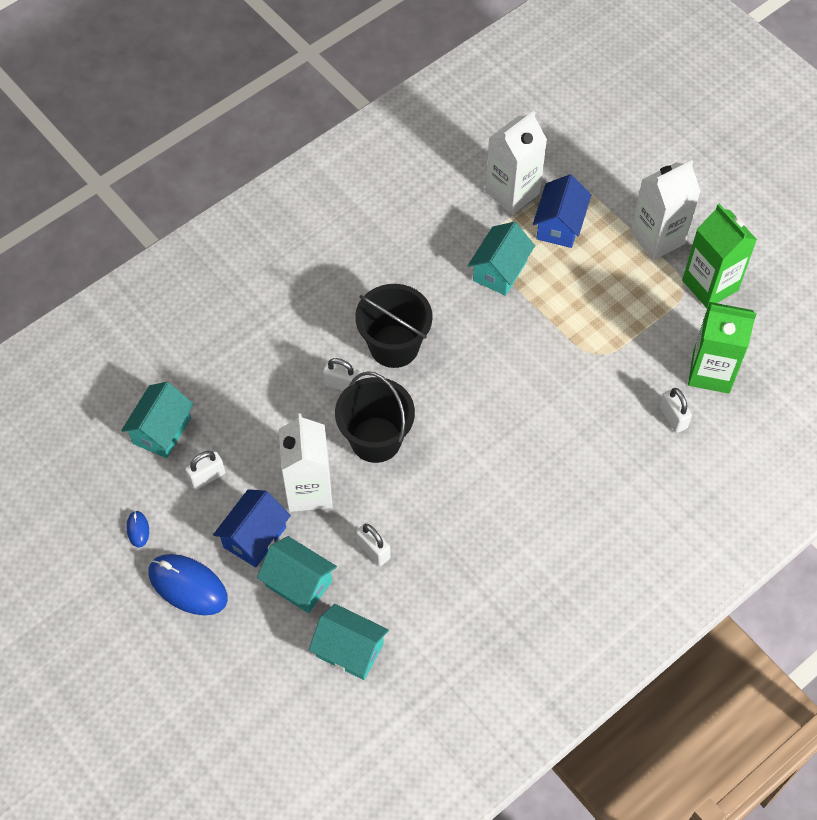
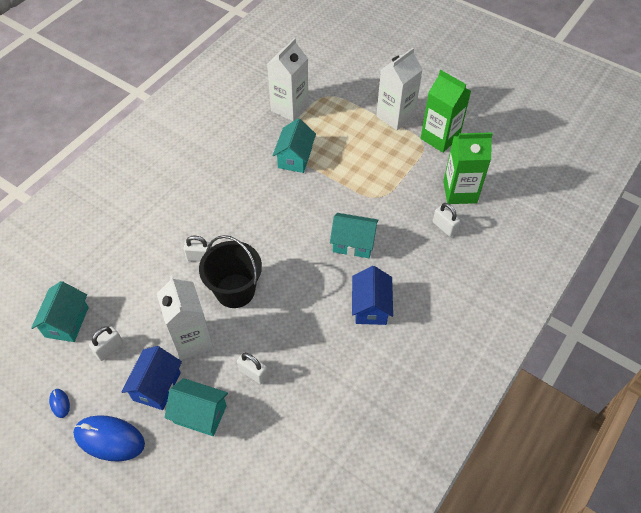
camera: 15 degrees left, 5 degrees down
(349, 650) = (253, 458): turquoise house -> turquoise house (353, 243)
(394, 346) = (232, 222): black bucket -> none
(559, 225) = (327, 121): blue house -> blue house (371, 307)

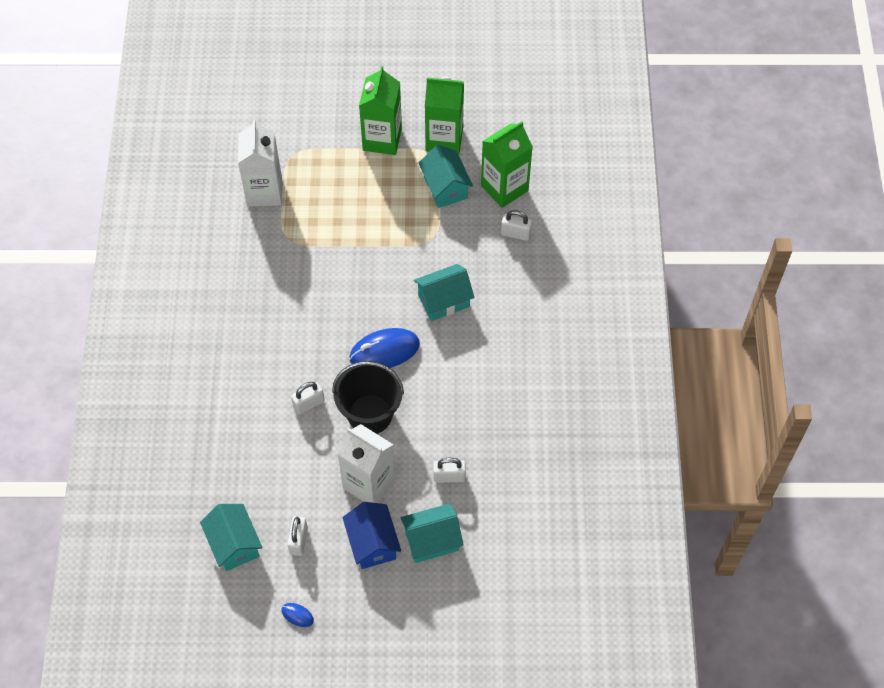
camera: 35 degrees left, 5 degrees up
(109, 439) = (370, 613): blue mouse -> blue mouse (384, 351)
(295, 158) = (316, 245): turquoise house -> turquoise house (445, 187)
(371, 307) = (505, 352): blue house -> none
(395, 116) = (382, 139): white carton -> green carton

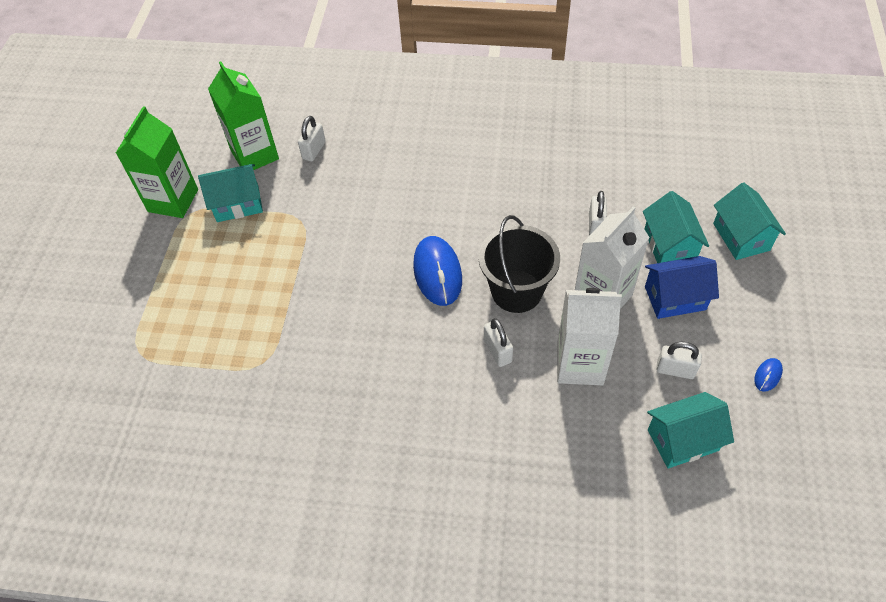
camera: 80 degrees left, 5 degrees down
(264, 191) = (183, 386): white carton -> white carton (580, 364)
(382, 139) = (151, 258): green carton -> none
(444, 301) = (383, 215): turquoise house -> turquoise house (741, 237)

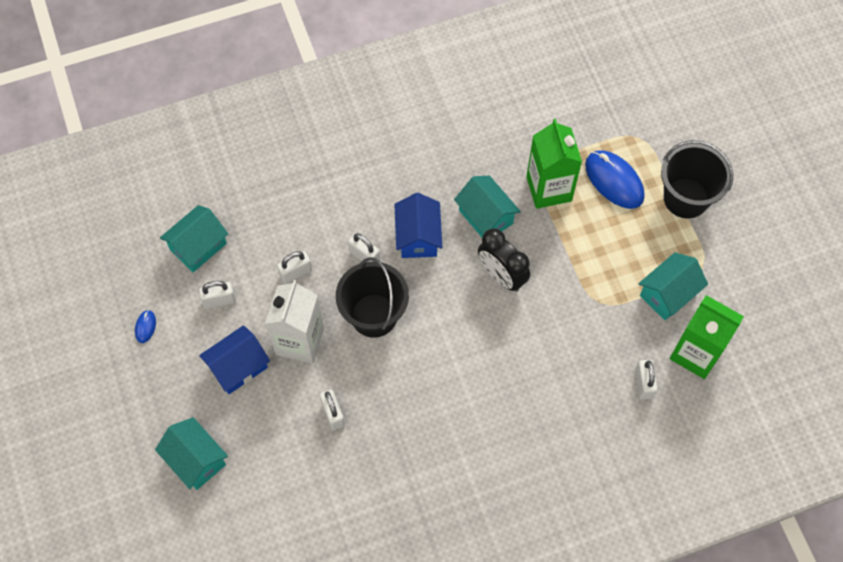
camera: 150 degrees right, 10 degrees up
(149, 274) = (686, 198): none -> black bucket
(173, 200) = (728, 272): green carton -> green carton (549, 189)
(372, 277) = (501, 276): none -> black clock
(431, 347) = (418, 237): none -> blue house
(437, 273) = (449, 304): blue mouse -> blue mouse (614, 181)
(580, 364) = (295, 273): white carton -> white padlock
(669, 245) = (259, 421): turquoise house -> turquoise house (486, 217)

